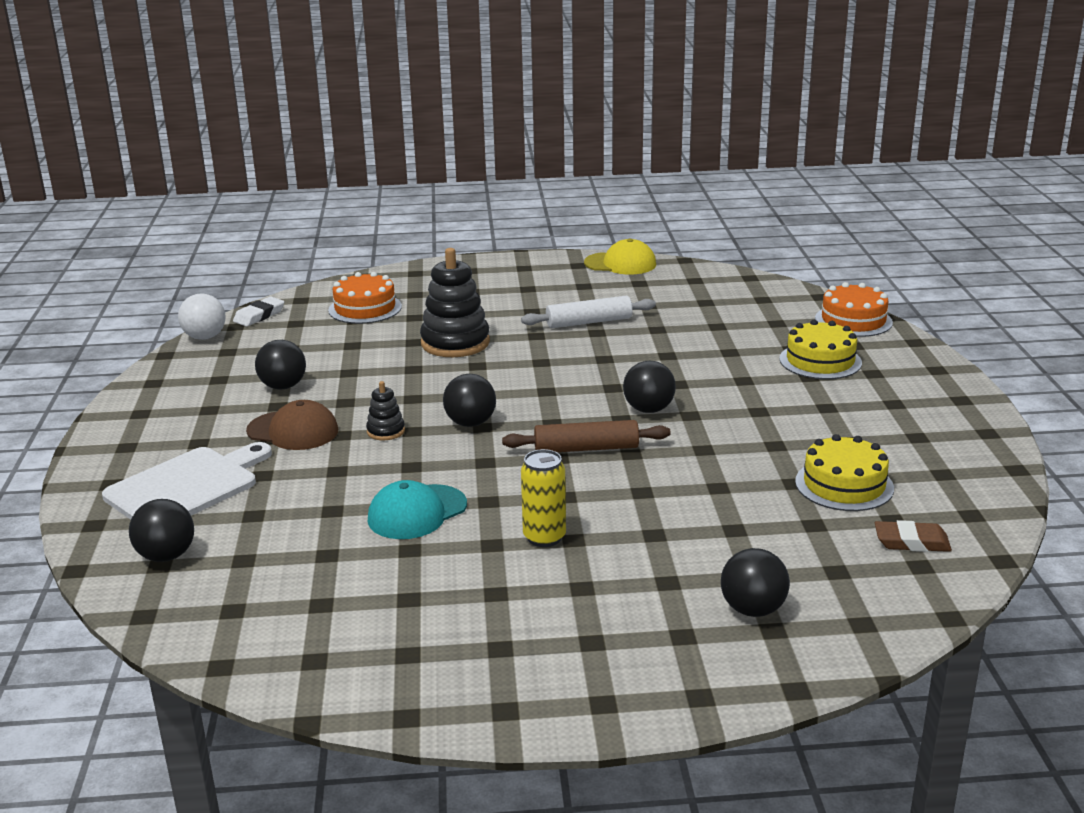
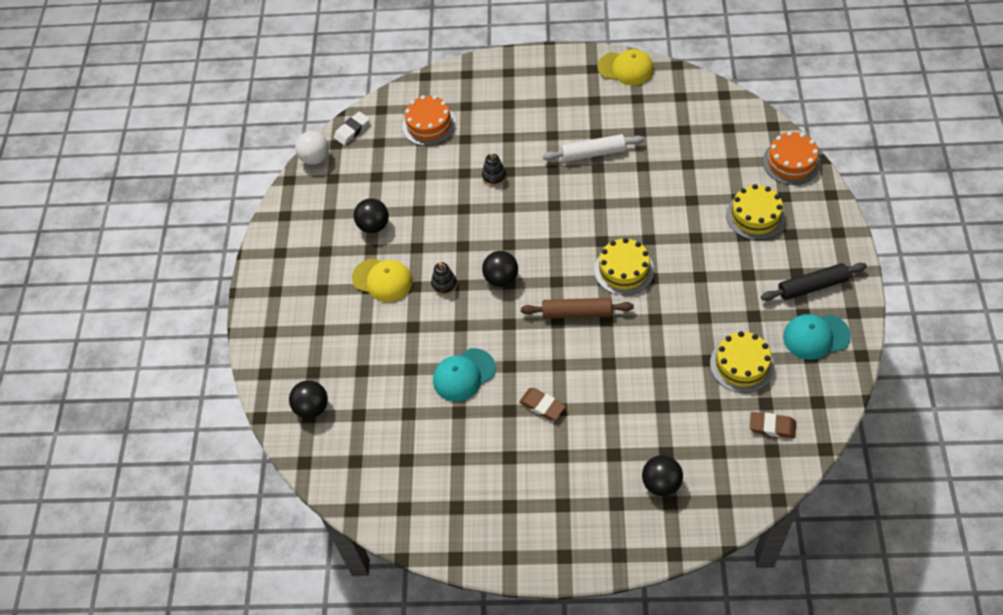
camera: 10 degrees right, 30 degrees up
(187, 486) = (318, 338): white cutting board -> none
(293, 431) = (382, 280): brown cap -> yellow cap
(455, 343) = (494, 176): black stacking toy -> black stacking toy, size x0.48
(544, 537) = (542, 406): yellow can -> brown eraser
(648, 409) = (624, 270): black ball -> yellow cake
(920, 413) = (812, 286): none -> black rolling pin
(943, 455) = (816, 336): none -> turquoise cap

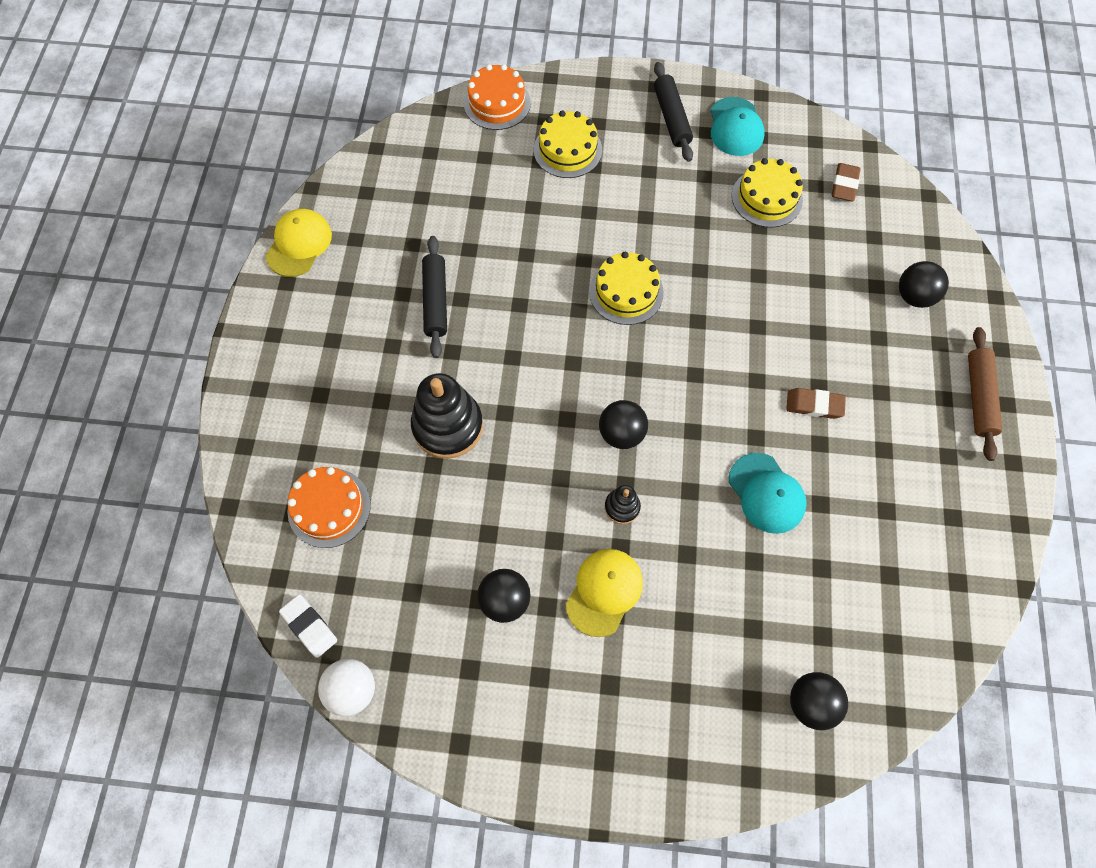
camera: 90 degrees left, 10 degrees up
(494, 176) = (448, 426): black stacking toy -> black stacking toy, size x2.06
(542, 406) = (814, 405): brown eraser -> brown eraser turned 60 degrees clockwise
(577, 313) = (684, 351): brown rolling pin -> brown rolling pin (979, 397)
(593, 153) = (435, 301): white rolling pin -> black rolling pin

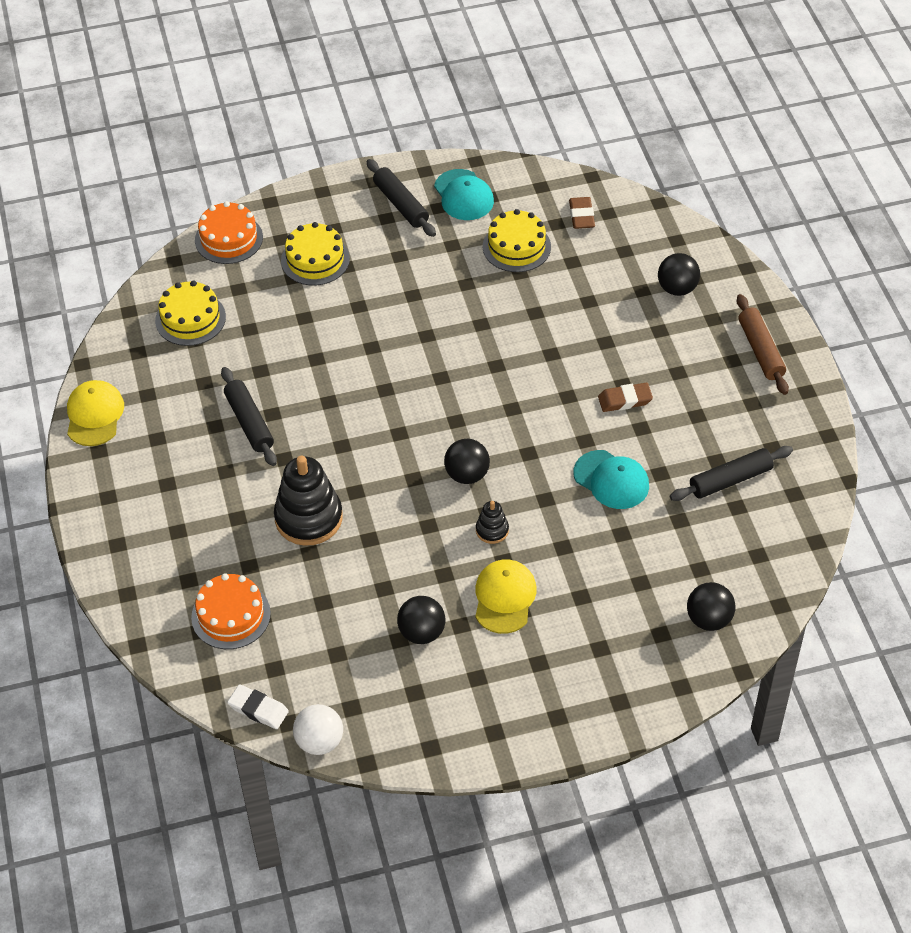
camera: 20 degrees left, 15 degrees down
(626, 292) = (422, 362): yellow cake -> yellow cake (190, 319)
(893, 539) = (730, 480): none -> black rolling pin

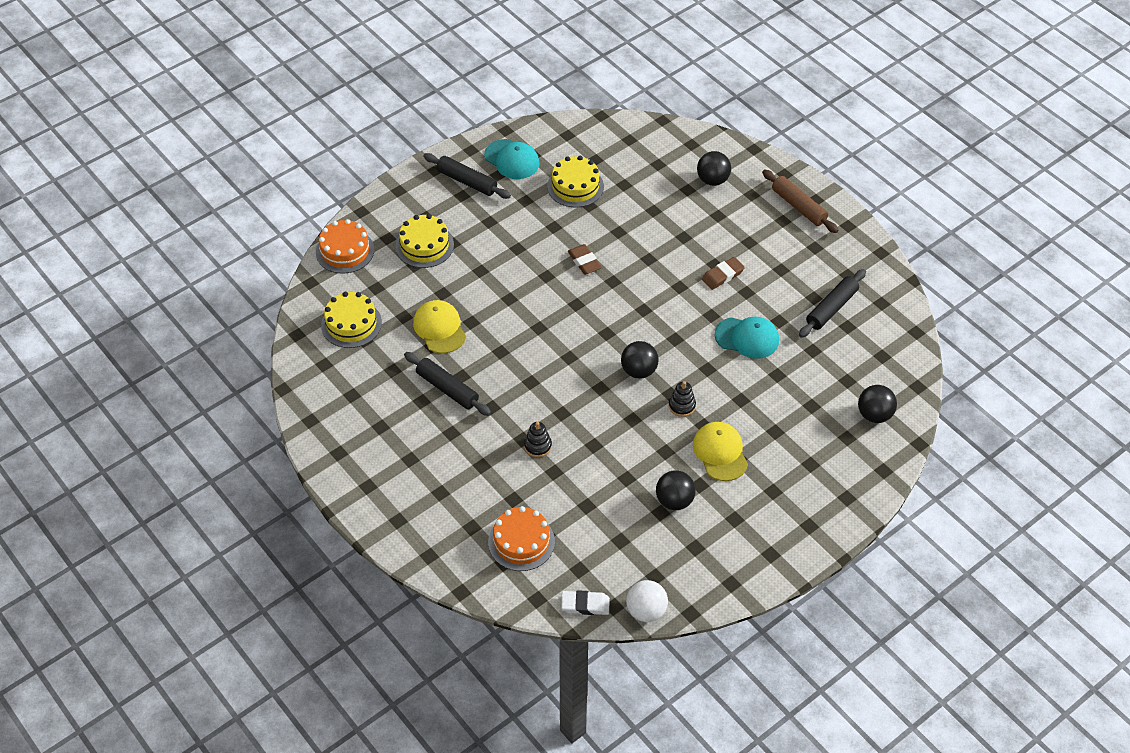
camera: 25 degrees left, 0 degrees up
(94, 415) = (318, 426): yellow cap -> yellow cap (439, 328)
(308, 518) = (538, 446): black stacking toy -> black stacking toy, size x0.48
(581, 216) = (610, 147): brown eraser -> brown eraser (584, 262)

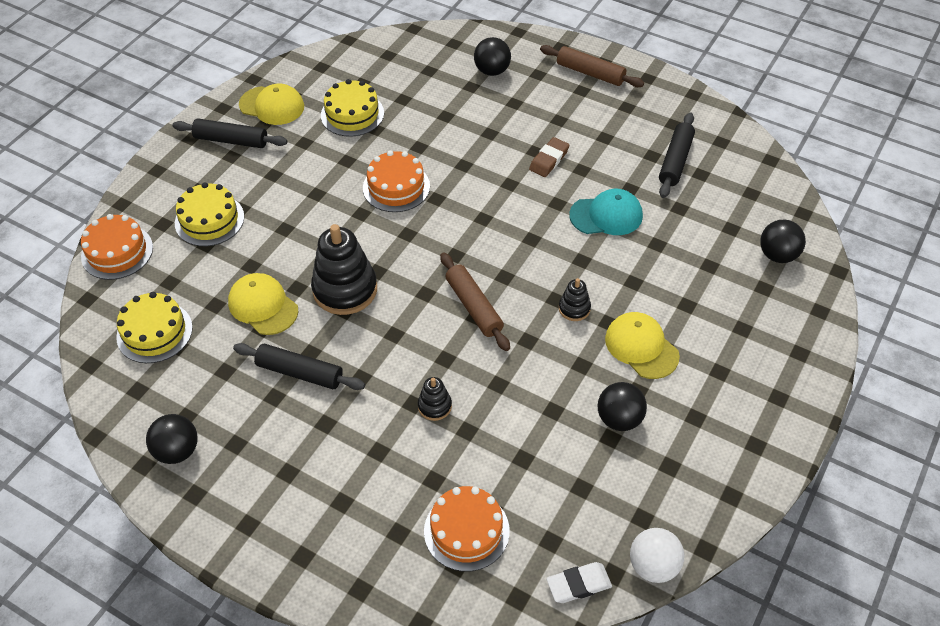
camera: 20 degrees left, 0 degrees up
(507, 335) = (345, 289): none -> black stacking toy
(512, 159) = (272, 106): turquoise cap -> yellow cap
(584, 262) = (396, 187): brown eraser -> orange cake
(602, 379) = (474, 307): none -> brown rolling pin
(639, 371) = (509, 285): black ball -> black ball (177, 451)

